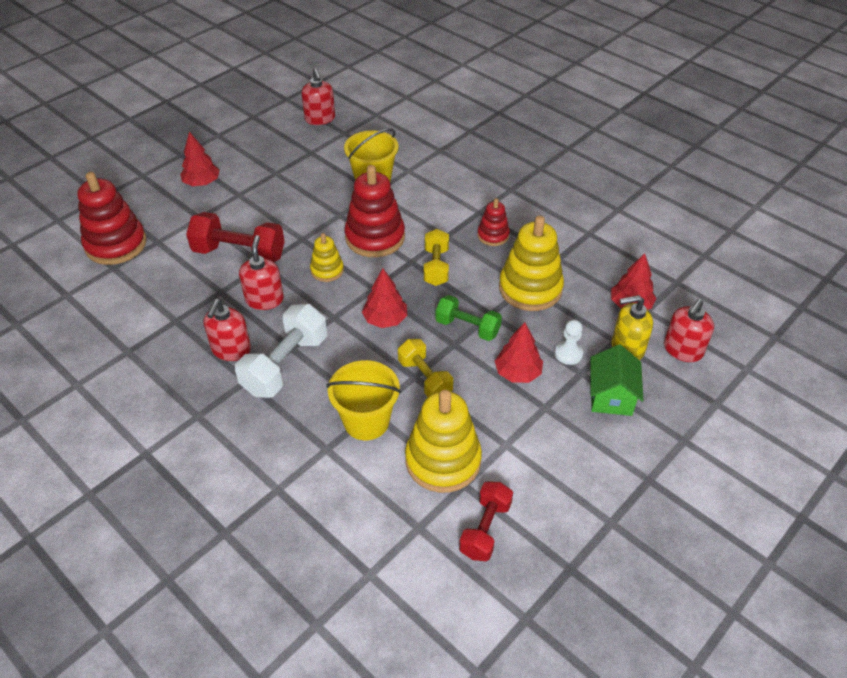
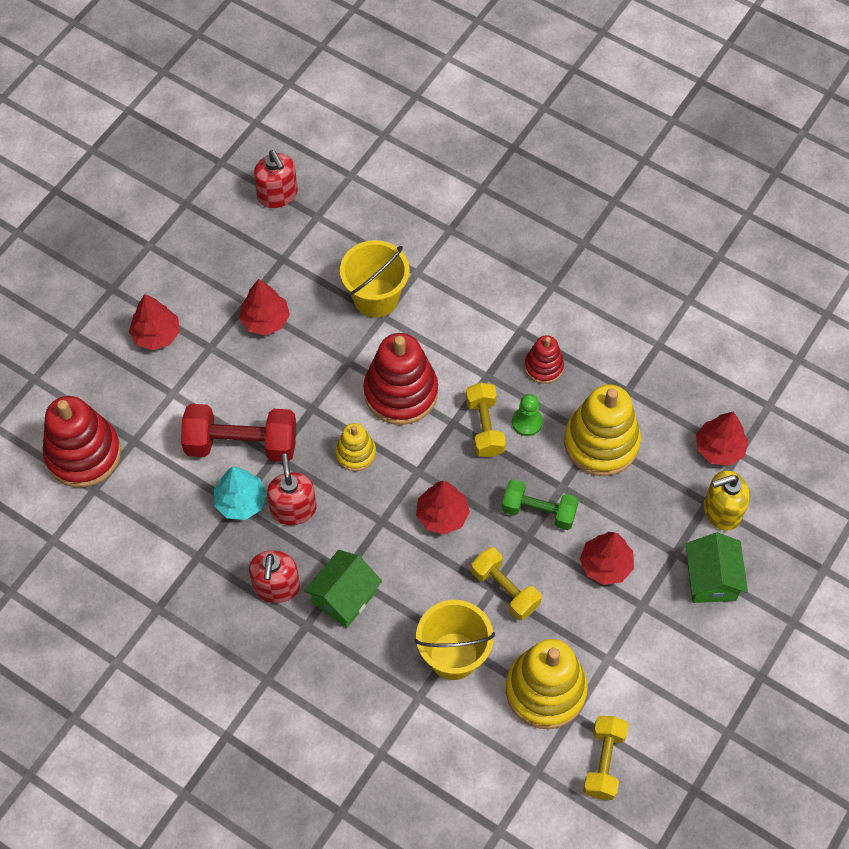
camera: 10 degrees left, 15 degrees up
(224, 289) = (241, 501): none -> turquoise tree
(285, 184) = (265, 320): none -> red tree
(285, 365) = (344, 597): white dumbbell -> green house
(471, 268) = (527, 422): none -> green pawn
(485, 529) = (604, 762): red dumbbell -> yellow dumbbell
(568, 353) = (658, 529): white pawn -> none
(682, 350) = (783, 504): red soap dispenser -> none

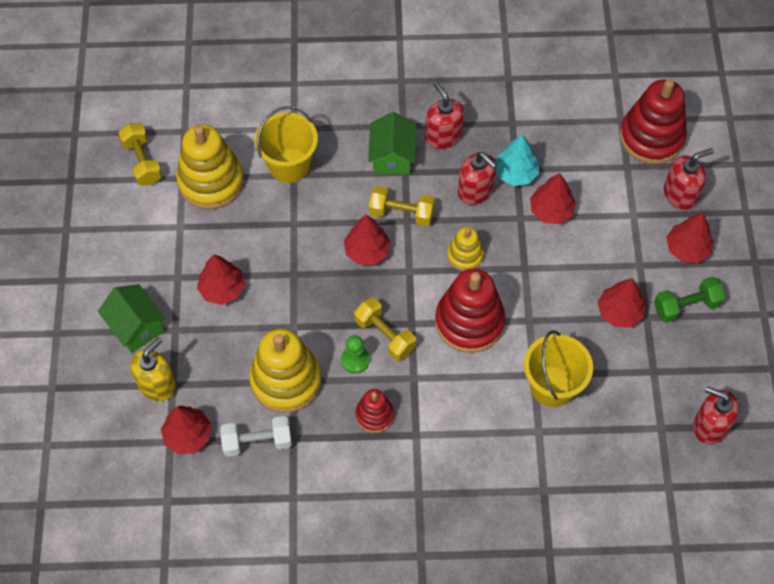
camera: 145 degrees right, 0 degrees up
(113, 384) = (680, 194): none -> red soap dispenser
(241, 444) = (551, 211): red dumbbell -> red tree
(505, 589) = (284, 228): yellow dumbbell -> yellow dumbbell (401, 213)
(538, 511) = (298, 297): green dumbbell -> green dumbbell (686, 306)
(660, 406) = (257, 441): none -> white dumbbell

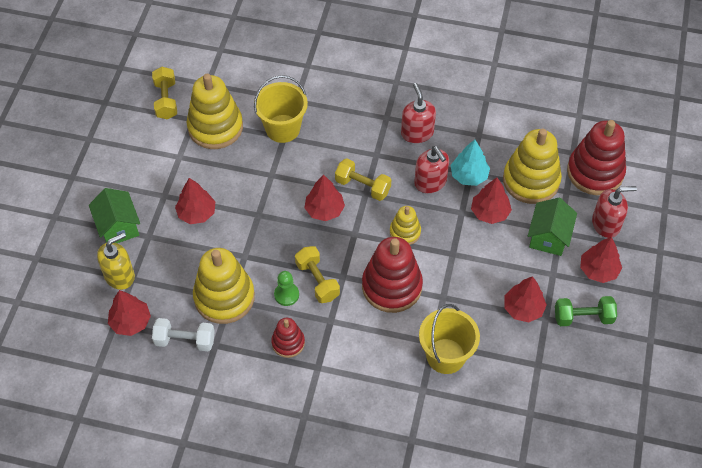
camera: 15 degrees right, 5 degrees down
(392, 157) = (369, 140): green house -> green house (548, 237)
(585, 163) = (531, 180): none -> yellow stacking toy
(709, 425) = (574, 422): red soap dispenser -> none

